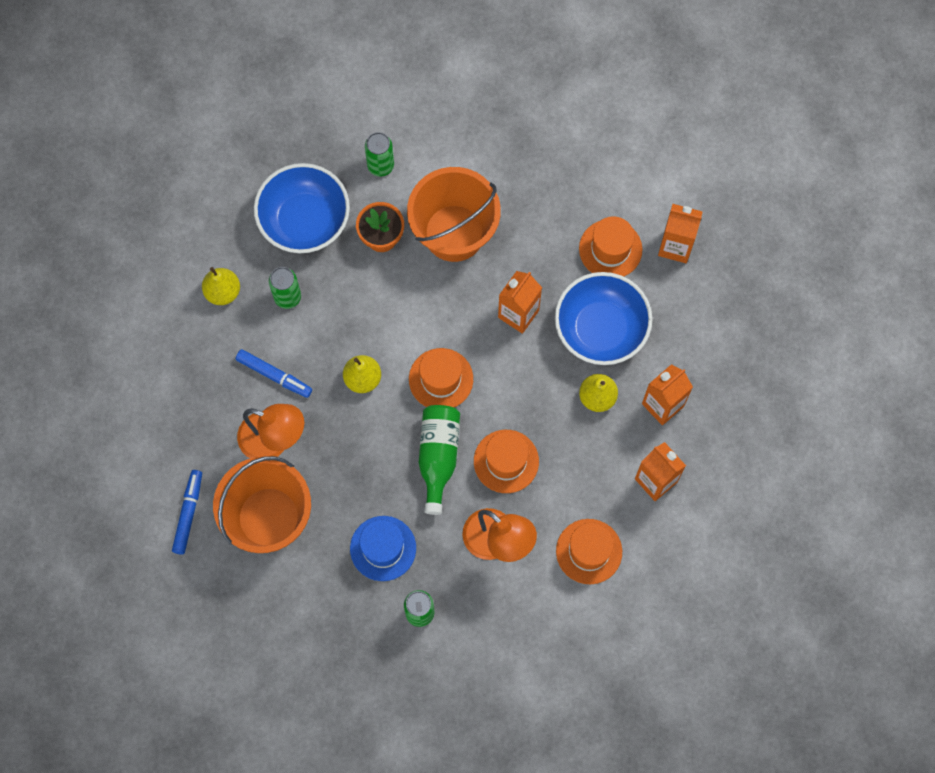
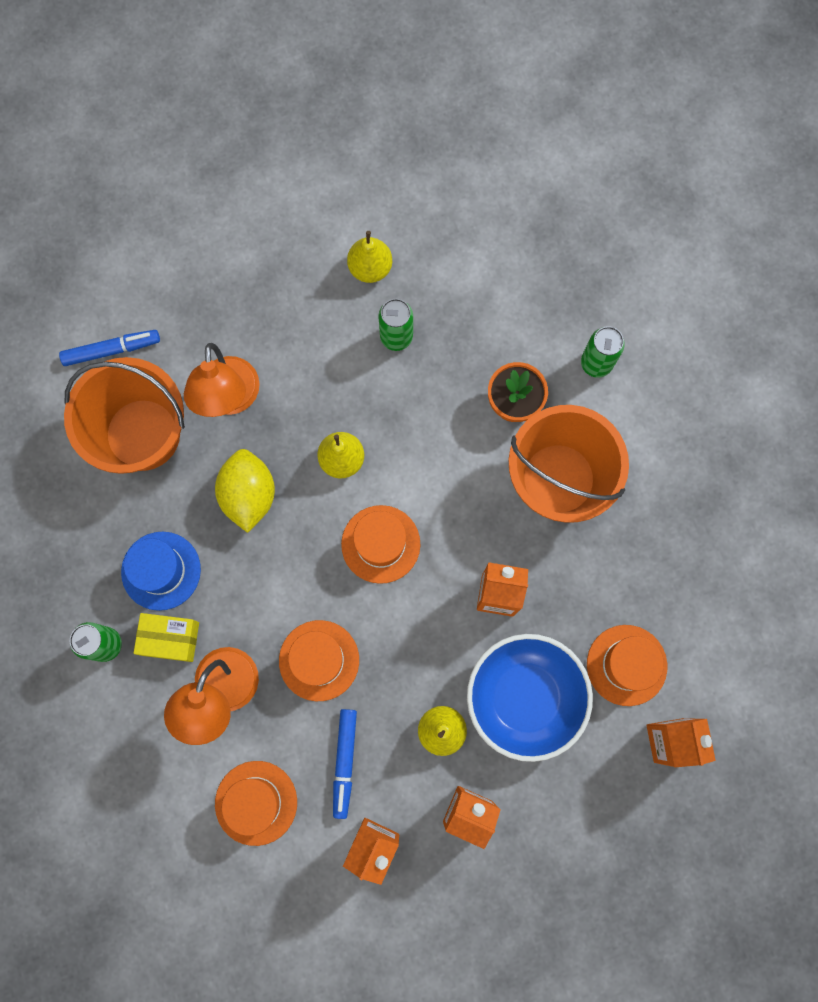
camera: 65 degrees right, 5 degrees up
(274, 375) = (302, 365): blue marker -> blue marker (344, 762)
(304, 220) = (492, 313): blue bowl -> none
(356, 458) = (249, 495): none -> yellow lemon
(438, 457) = (290, 582): green bottle -> none
(438, 563) = (170, 638): none -> yellow box

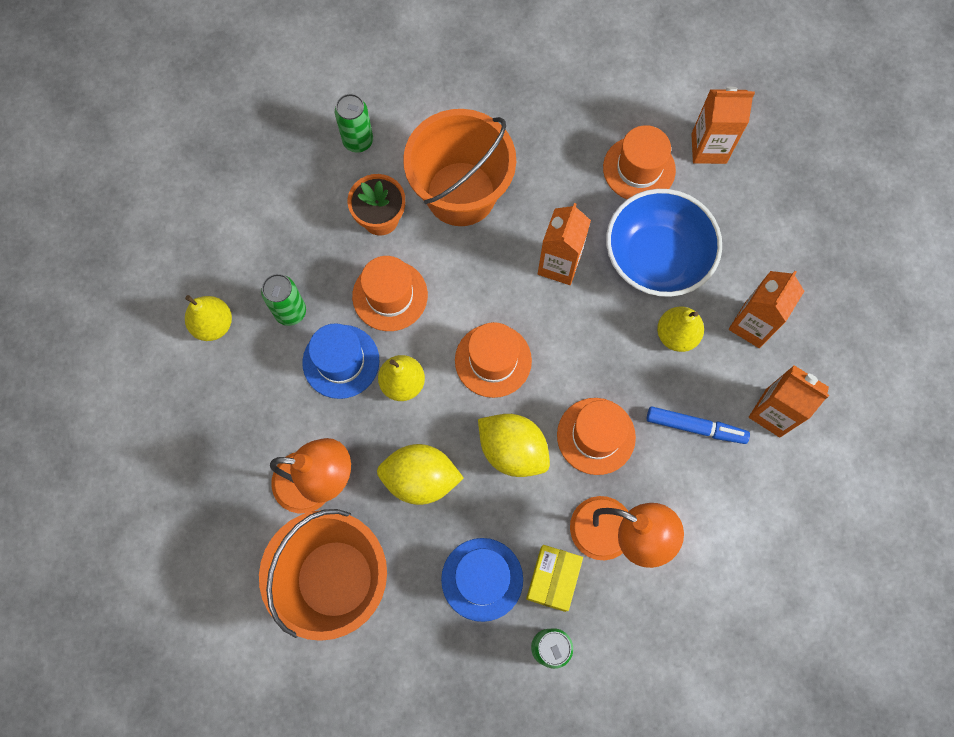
camera: 80 degrees left, 5 degrees down
(111, 350) = (236, 600): blue marker -> none
(256, 802) = (724, 517): orange hat -> orange hat (390, 295)
(291, 579) = (512, 450): none -> yellow lemon
(354, 395) = (341, 361): none -> blue hat

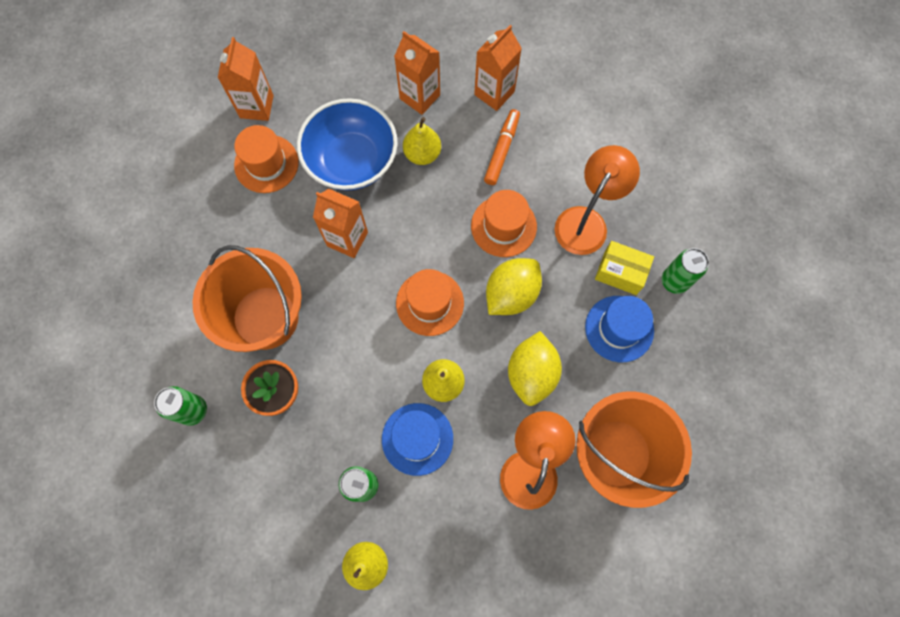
camera: 85 degrees left, 0 degrees up
(390, 295) = (358, 389): orange hat -> none
(695, 427) = (502, 150): blue marker -> orange marker

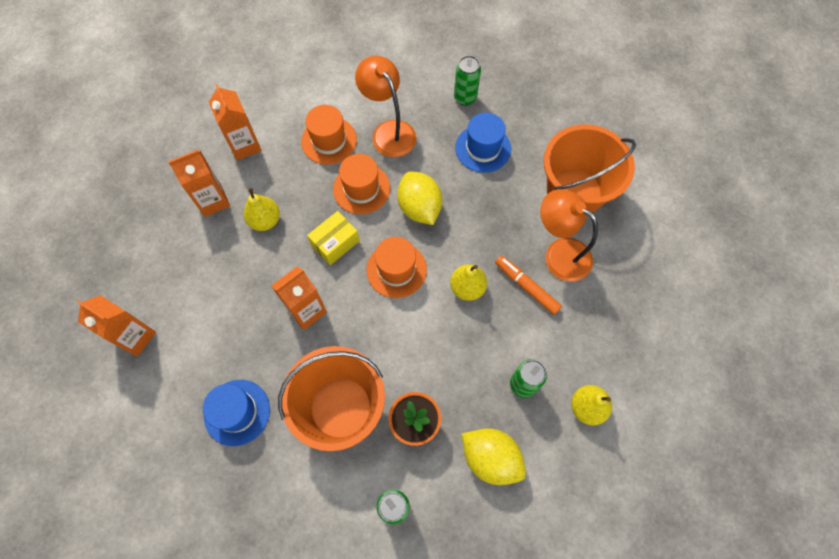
camera: 65 degrees left, 5 degrees down
(266, 164) = (197, 350): orange hat -> orange hat (329, 140)
(352, 160) = (238, 277): blue bowl -> none
(417, 439) = (503, 326): blue hat -> blue hat (237, 412)
(502, 150) = (297, 162): orange marker -> orange marker (526, 287)
(531, 373) = (489, 221): yellow lemon -> yellow lemon (490, 458)
(620, 272) = (441, 128): yellow box -> yellow box (335, 243)

